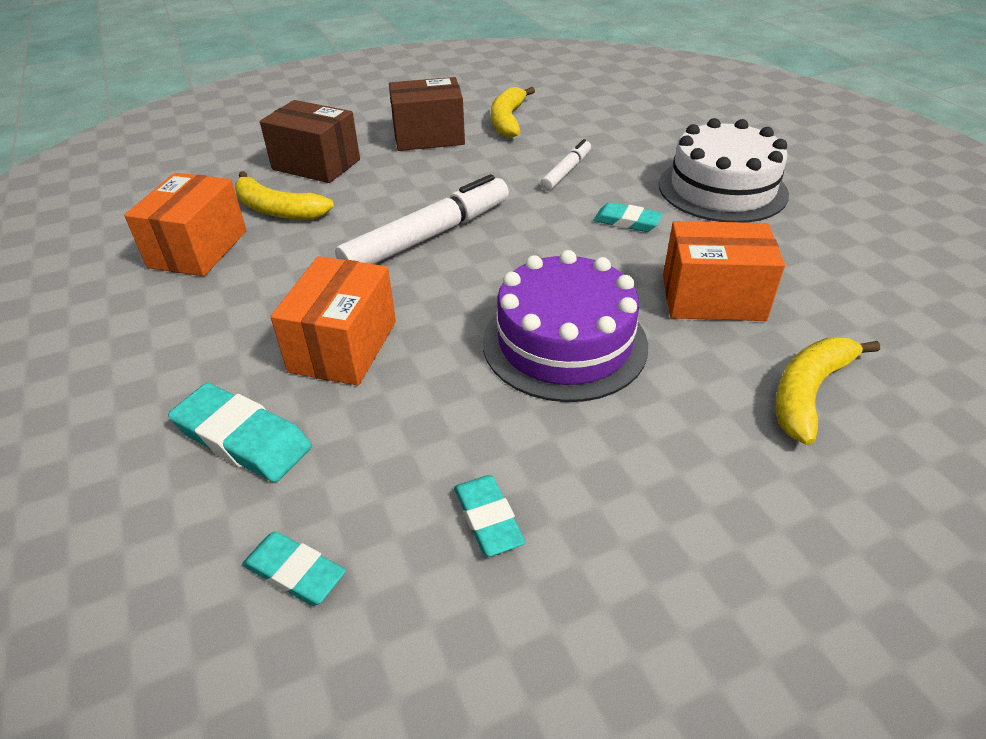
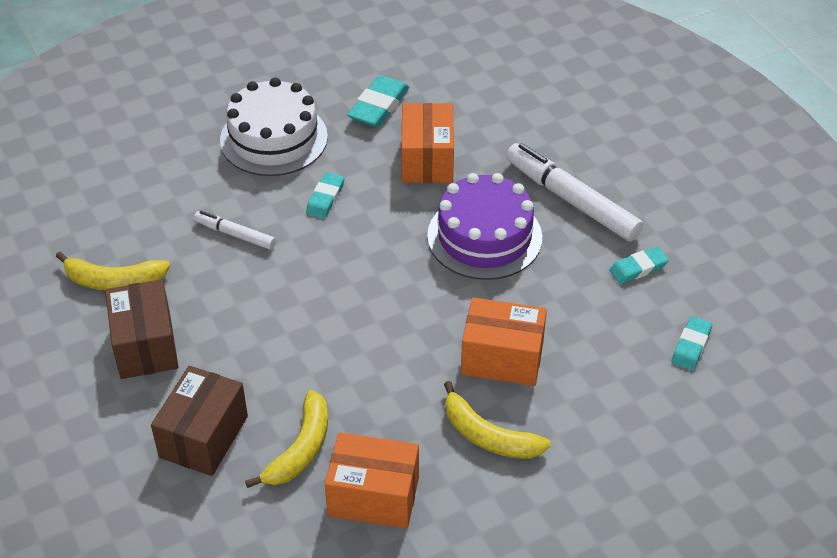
camera: 95 degrees left, 5 degrees up
(243, 438) = (601, 396): turquoise eraser -> turquoise eraser (378, 106)
(428, 237) = (350, 325): white marker -> white marker (571, 200)
(808, 393) = (518, 131): yellow banana -> yellow banana (488, 436)

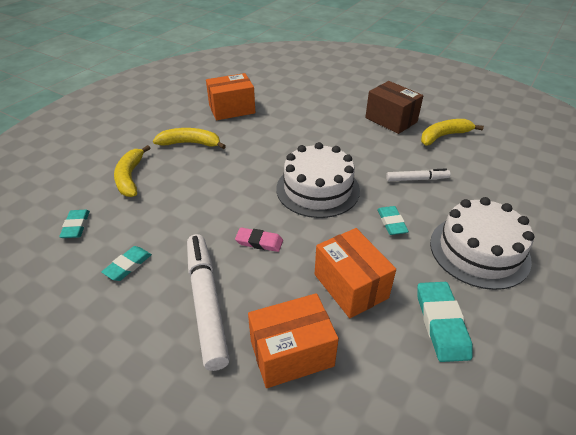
camera: 150 degrees right, 5 degrees down
(204, 437) = (324, 103): brown box -> none
(300, 449) = (278, 112): yellow banana -> yellow banana (130, 177)
(367, 273) = (317, 189): none -> white cake
(484, 236) = (259, 242): purple cake -> pink eraser
(502, 358) = (202, 176): orange box -> orange box (291, 353)
(571, 200) = (206, 302): white marker -> white marker turned 120 degrees counterclockwise

